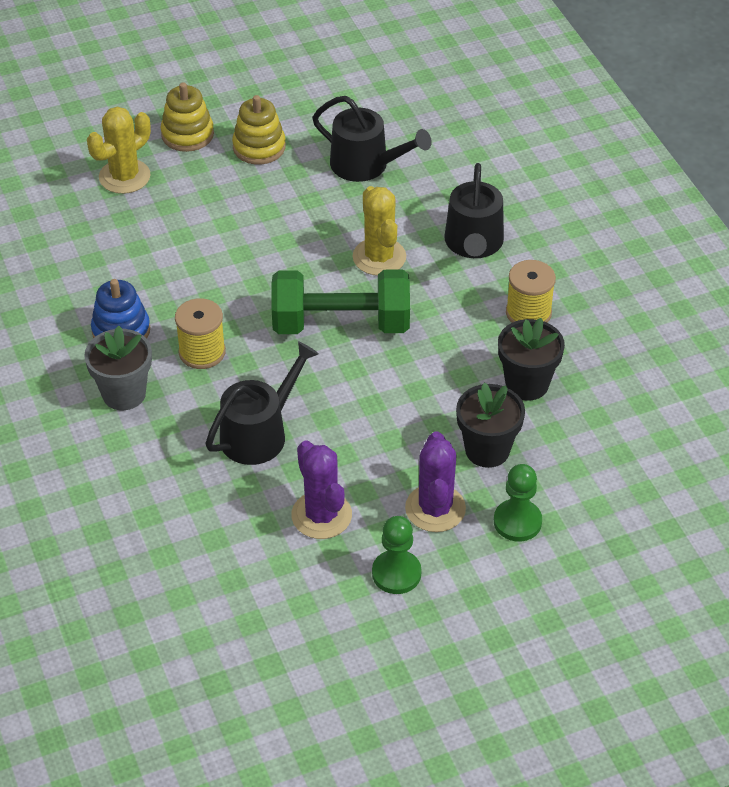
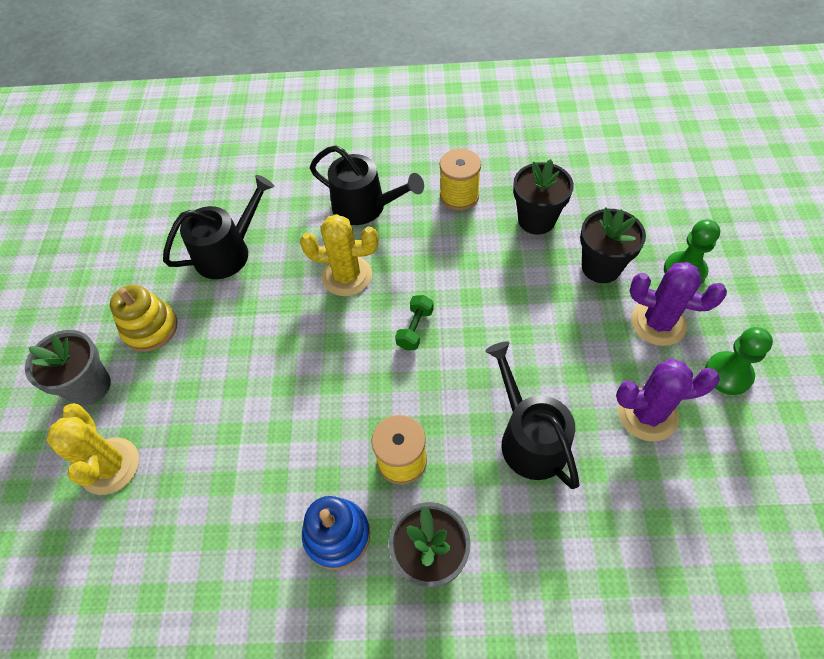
camera: 65 degrees left, 10 degrees up
(187, 134) = (89, 386): yellow stacking toy -> grey flower pot
(341, 324) = (415, 329): green dumbbell -> green dumbbell, size x0.41

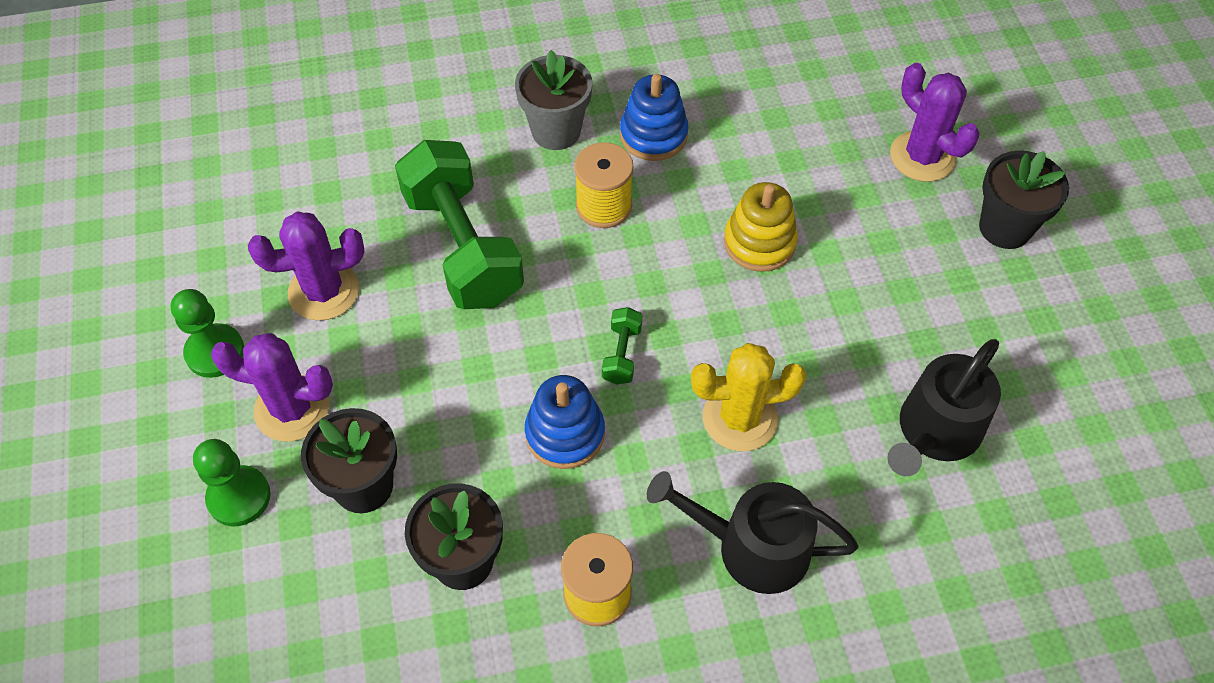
camera: 165 degrees right, 0 degrees up
(89, 386) = (1005, 228): grey flower pot -> black flower pot
(110, 466) = (922, 157): yellow cactus -> purple cactus
(150, 328) = (977, 305): yellow stacking toy -> yellow stacking toy (759, 242)
(464, 281) = (565, 433): none -> blue stacking toy
(529, 438) = (463, 247): black watering can -> green dumbbell

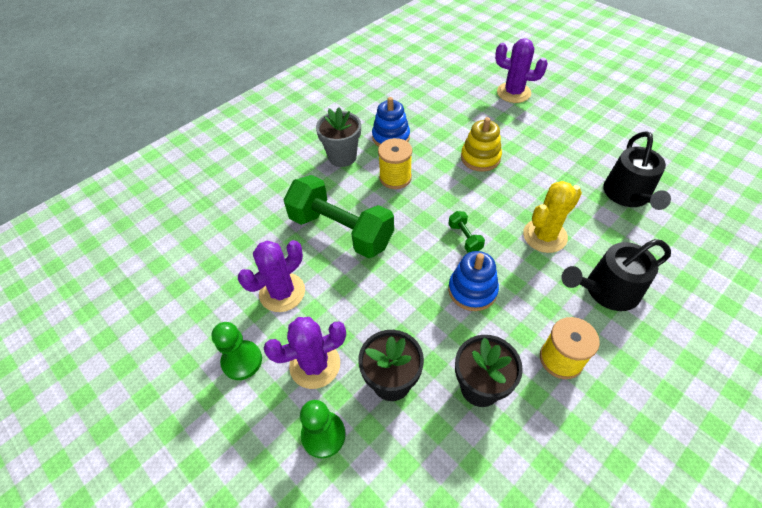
camera: 30 degrees left, 5 degrees down
(1005, 228) = (572, 103): black flower pot -> none

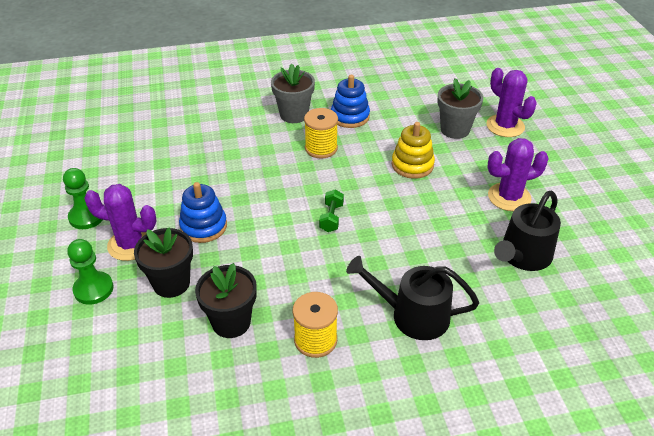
camera: 30 degrees right, 10 degrees down
(282, 292) = (154, 188): purple cactus -> purple cactus (509, 197)
(341, 231) = (238, 167): green dumbbell -> none
(472, 290) = (296, 257): blue stacking toy -> blue stacking toy (203, 226)
(481, 112) = (455, 130): none -> grey flower pot
(545, 236) = (403, 249): yellow cactus -> none

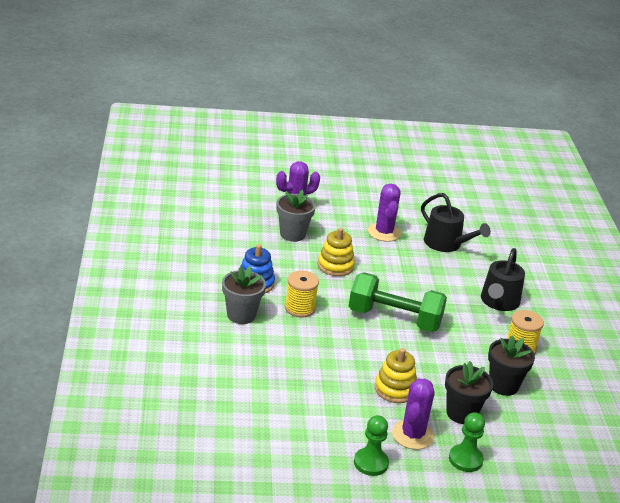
camera: 85 degrees left, 10 degrees down
(203, 226) = (395, 389): blue stacking toy -> yellow stacking toy
(331, 218) = (394, 319): green dumbbell -> green dumbbell, size x2.45

